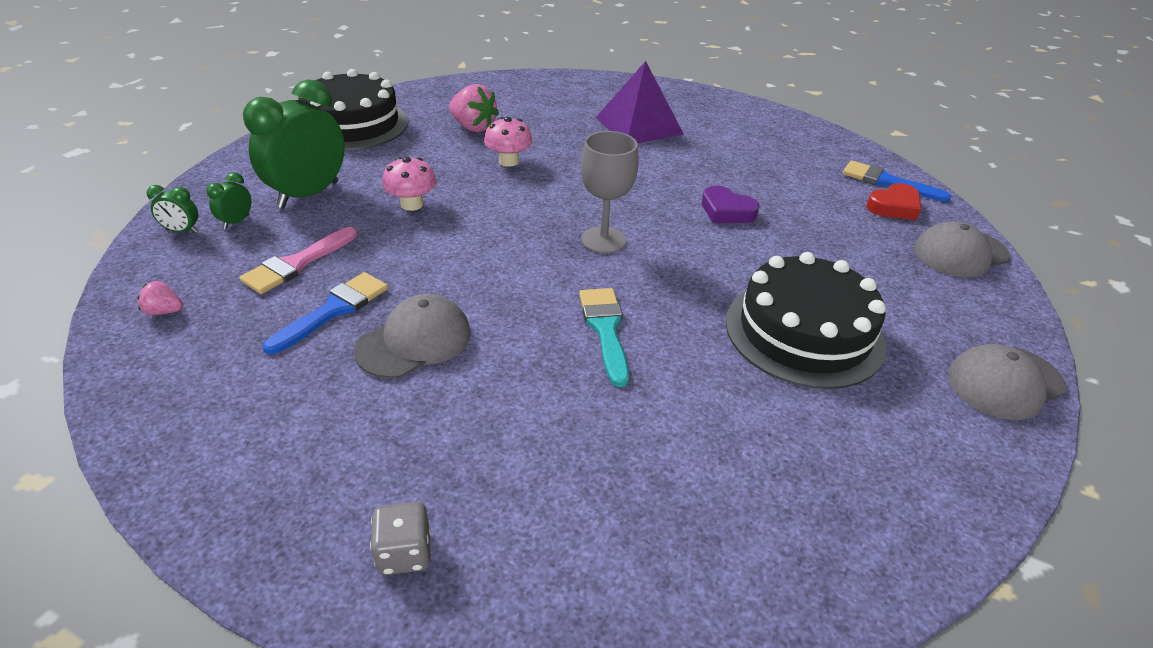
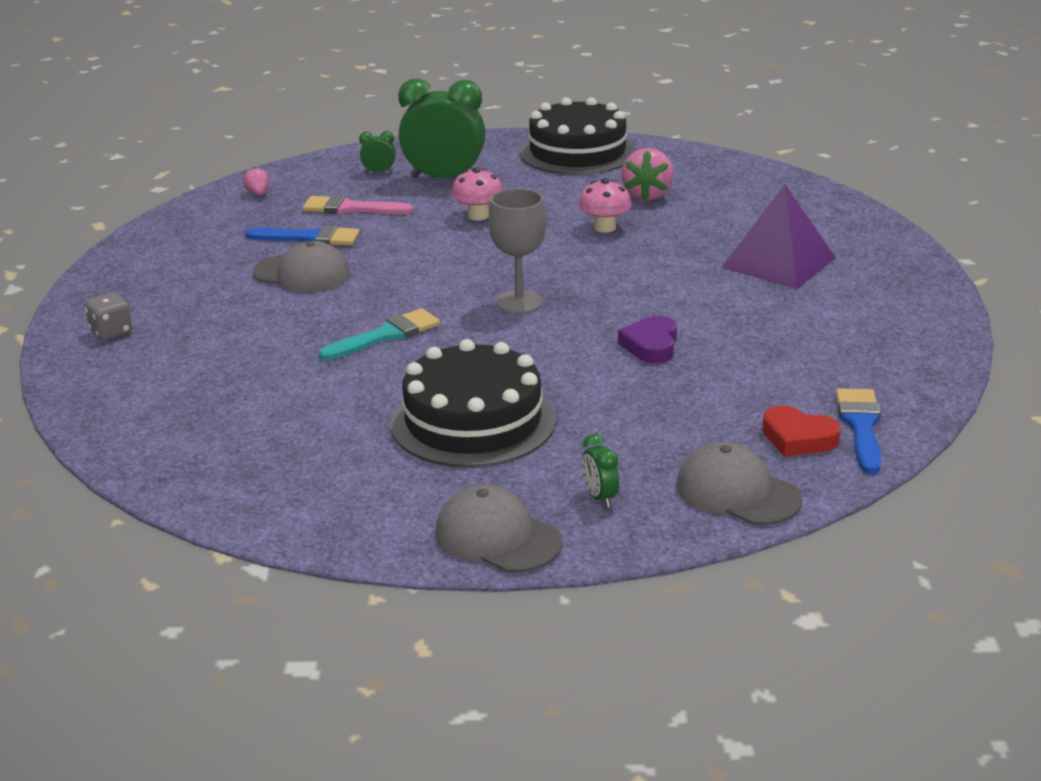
camera: 65 degrees right, 10 degrees down
(182, 231) = (348, 162): green clock -> green clock (600, 497)

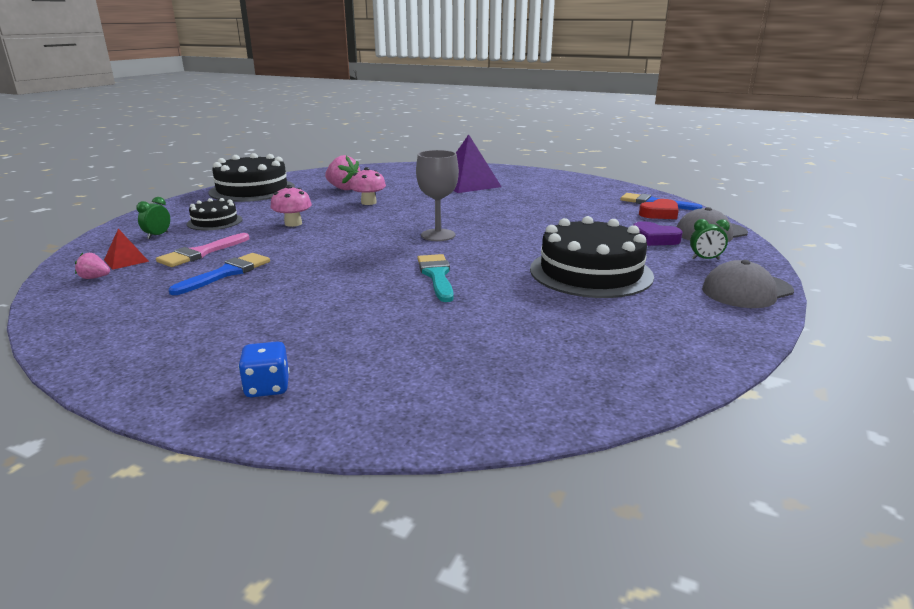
camera: 65 degrees left, 5 degrees down
(111, 332) = (267, 387): grey dice -> blue dice
(302, 274) = (287, 285): grey cap -> none
(305, 187) = (126, 260): none -> red pyramid
(444, 179) = (215, 222): green clock -> black cake
(651, 345) = (532, 219): purple heart -> purple heart (654, 239)

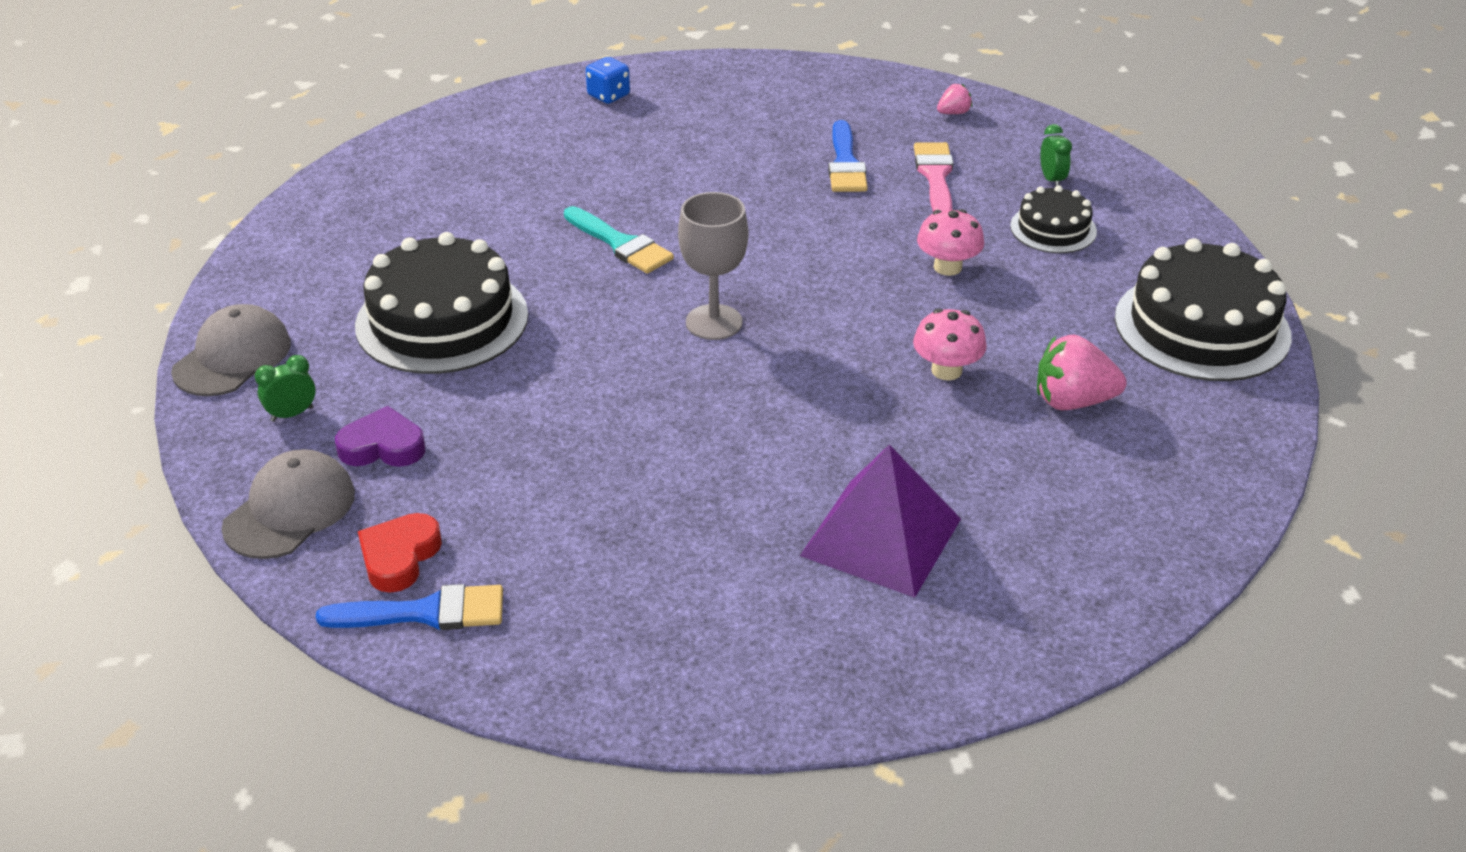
camera: 145 degrees right, 15 degrees up
(126, 260) = (983, 139): red pyramid -> none

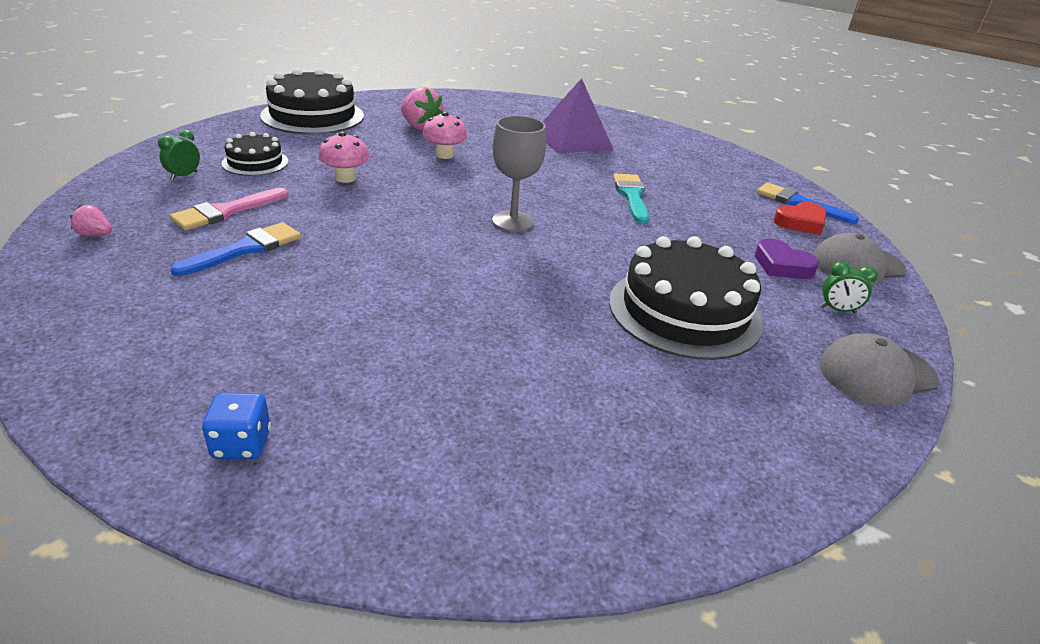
camera: 140 degrees left, 5 degrees down
(621, 244) = (492, 289): turquoise brush -> turquoise brush (631, 196)

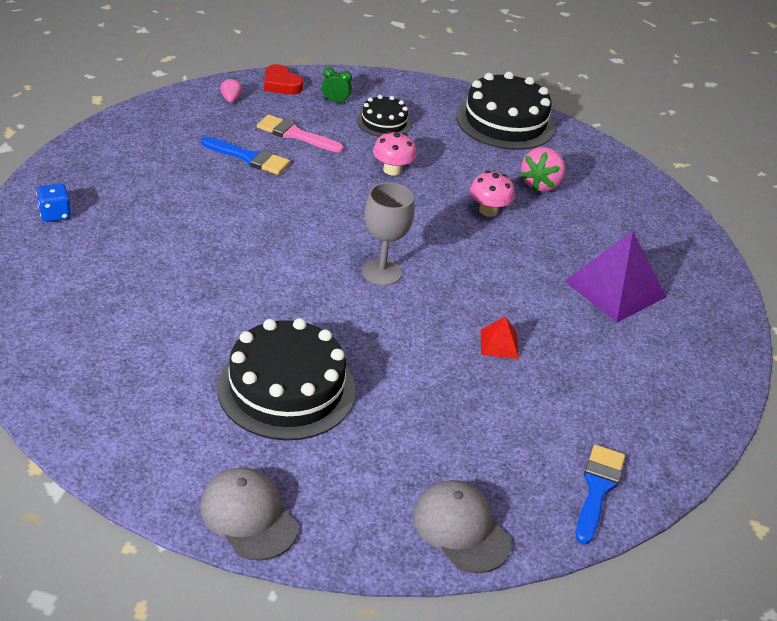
camera: 70 degrees right, 5 degrees up
(631, 196) = (499, 344): turquoise brush -> red pyramid
(782, 265) = (417, 461): purple heart -> none
(800, 222) = (539, 486): red heart -> red heart (281, 84)
(837, 310) = (348, 500): green clock -> none

